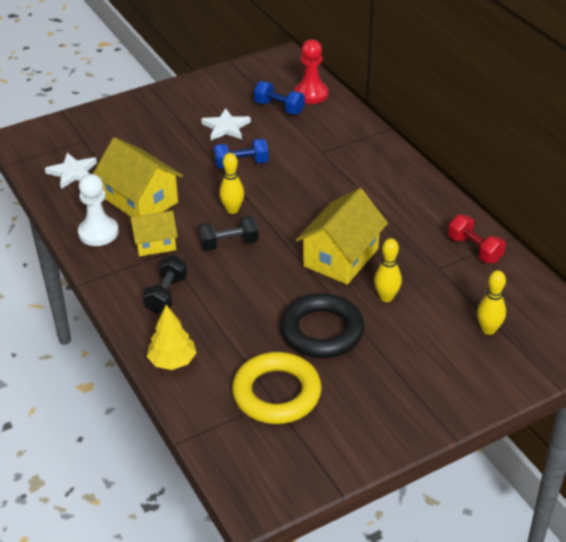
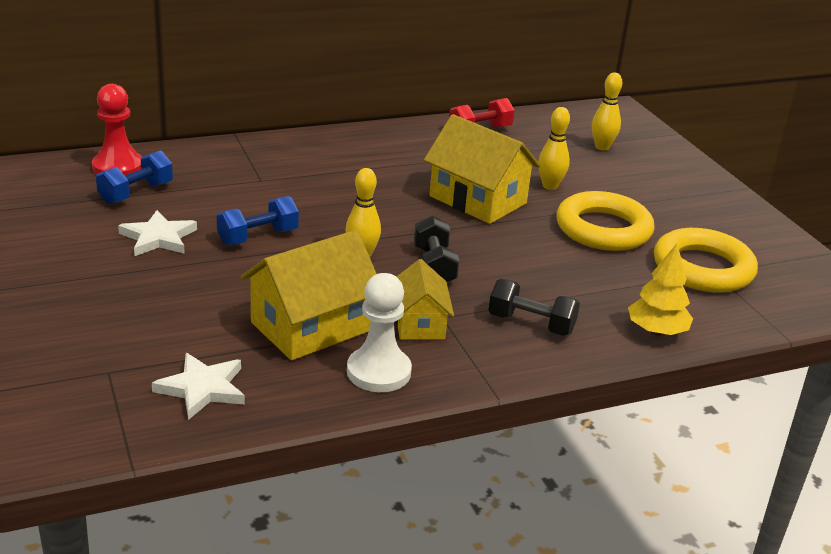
camera: 85 degrees left, 10 degrees down
(241, 164) = (258, 237): blue dumbbell -> blue dumbbell turned 60 degrees clockwise
(321, 331) = (603, 229): black ring -> yellow ring

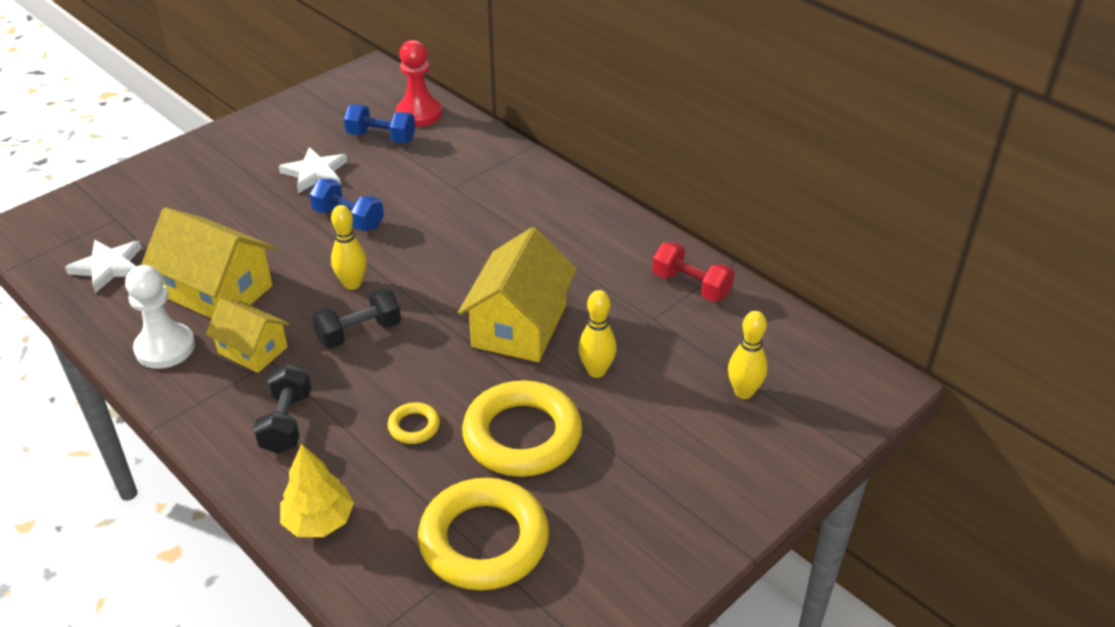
camera: 70 degrees right, 10 degrees up
(419, 323) = (253, 350): yellow house -> yellow house turned 60 degrees clockwise
(569, 268) = (414, 426): none -> yellow ring

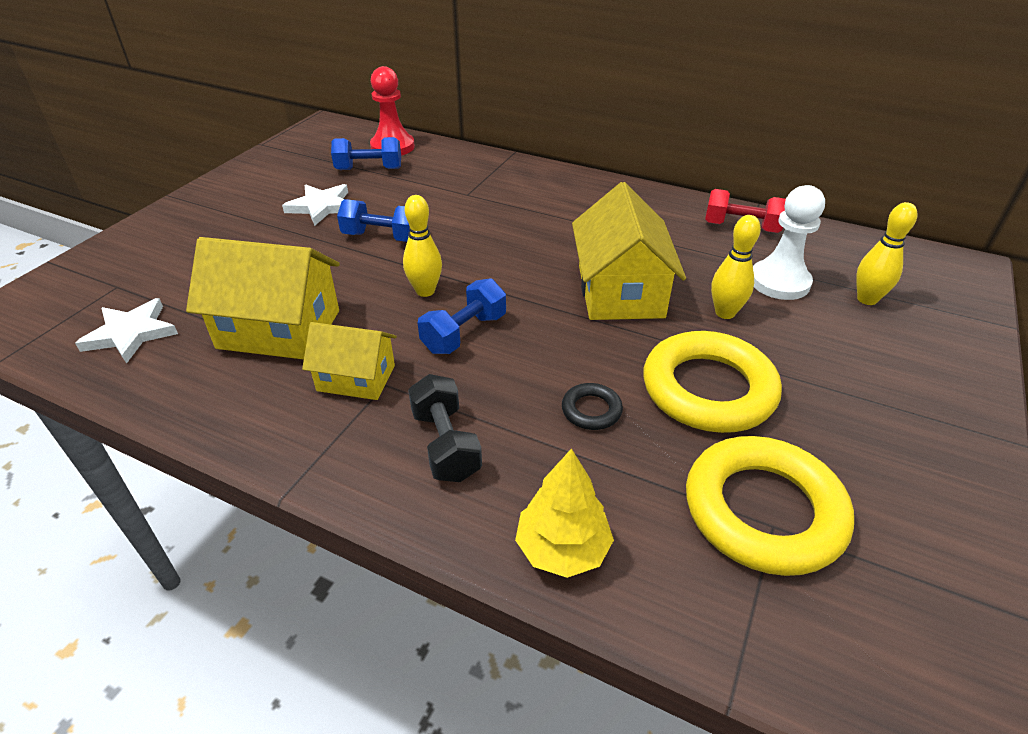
camera: 20 degrees left, 0 degrees up
(165, 348) = (247, 401): white pawn -> white pawn (779, 282)
(359, 332) = (464, 333): black dumbbell -> blue dumbbell
(414, 426) = (591, 410): yellow ring -> black ring

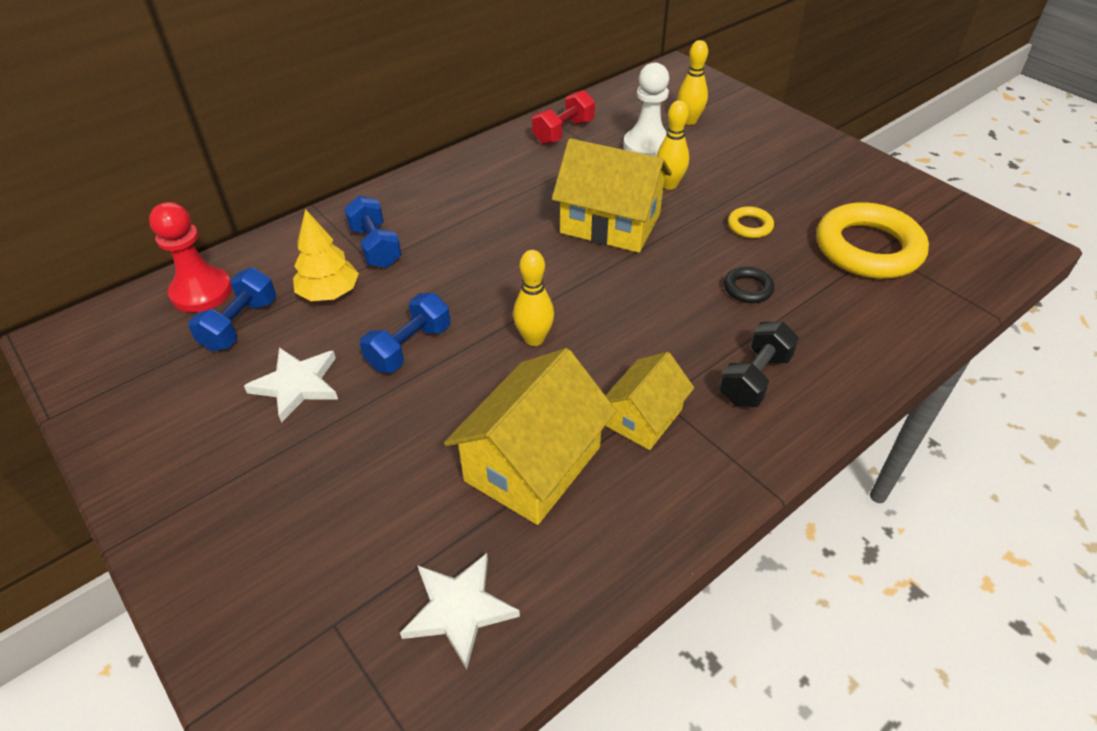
camera: 65 degrees left, 5 degrees up
(446, 444) = (754, 379): black dumbbell -> black dumbbell turned 60 degrees counterclockwise
(464, 333) = (616, 330): blue dumbbell -> blue dumbbell (375, 247)
(562, 548) = (876, 346): yellow tree -> yellow tree (329, 293)
(708, 389) = (750, 226): yellow ring -> yellow ring, size x0.44

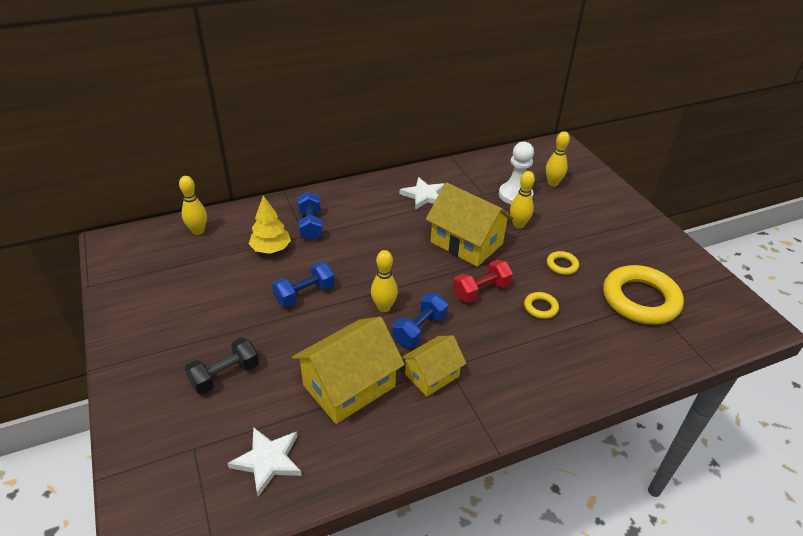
camera: 15 degrees right, 5 degrees down
(201, 292) = (198, 231): red pawn -> yellow bowling pin
(240, 324) = (212, 256): blue dumbbell -> blue dumbbell (420, 330)
(296, 385) = (230, 301): white star -> white star (424, 195)
(563, 132) = (462, 174): red dumbbell -> red dumbbell (481, 291)
(748, 288) = (540, 307): black ring -> yellow ring
(754, 379) = (517, 369): black dumbbell -> black dumbbell (225, 375)

